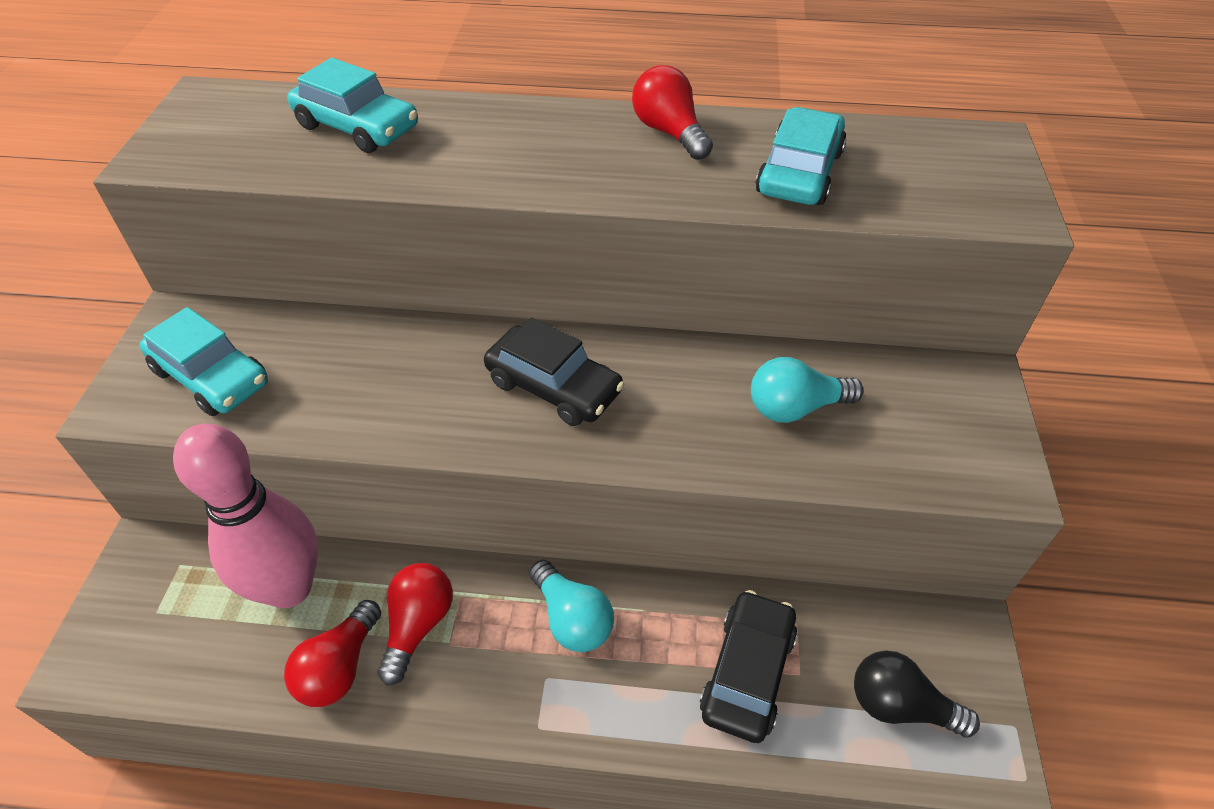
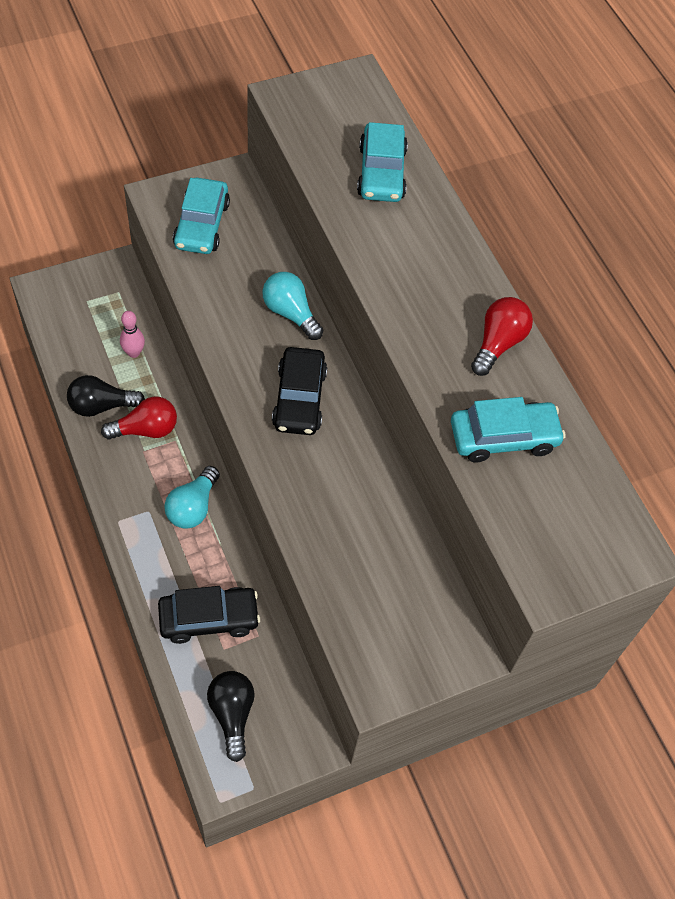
camera: 55 degrees right, 10 degrees up
(289, 588) = (134, 352): pink bowling pin -> pink bowling pin, size x0.41
(339, 667) = (101, 406): red light bulb -> black light bulb
(795, 408) = (365, 542): turquoise light bulb -> turquoise light bulb (290, 313)

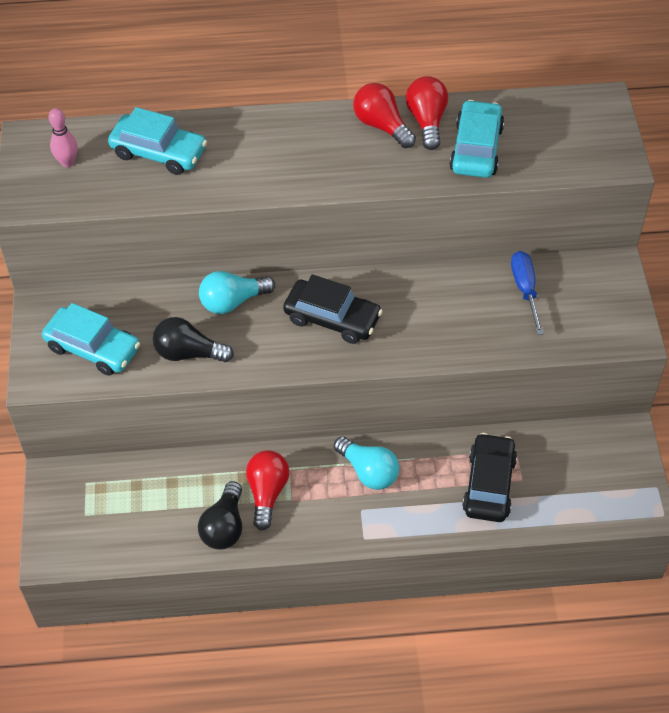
camera: 65 degrees left, 5 degrees down
(134, 352) = (170, 484): pink bowling pin -> pink bowling pin (67, 162)
(232, 714) = (586, 487): black light bulb -> black light bulb (188, 353)
(400, 566) = (525, 289): none -> blue screwdriver
(523, 383) = (427, 121): none -> red light bulb

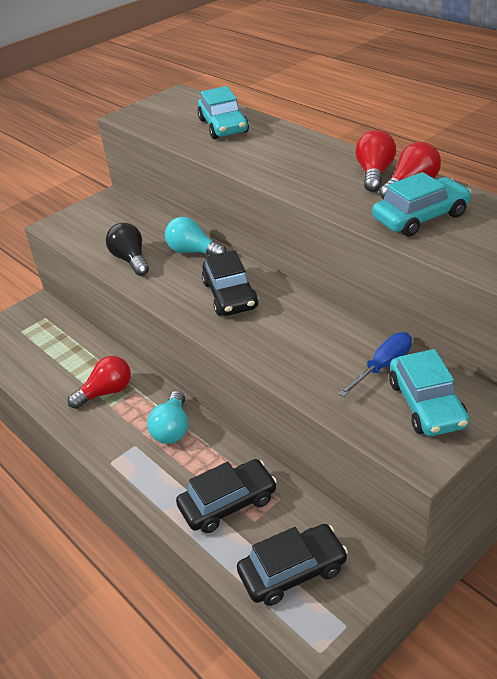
camera: 55 degrees right, 15 degrees down
(67, 162) = (174, 110): pink bowling pin -> none
(93, 348) = (96, 228): turquoise car -> turquoise car (426, 404)
(224, 527) = (61, 390): black light bulb -> none
(588, 486) = (292, 571): none -> black car

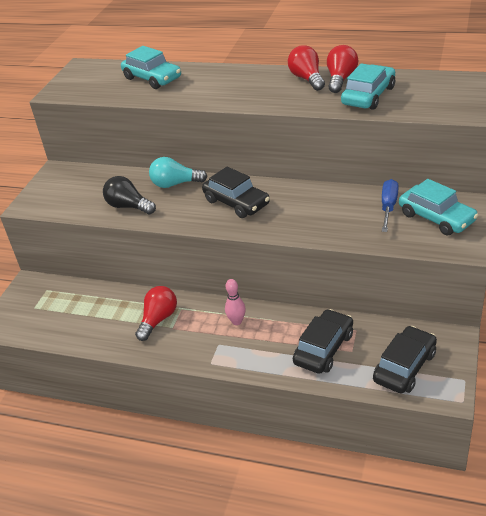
camera: 30 degrees left, 0 degrees up
(172, 429) = (237, 321): turquoise light bulb -> pink bowling pin

